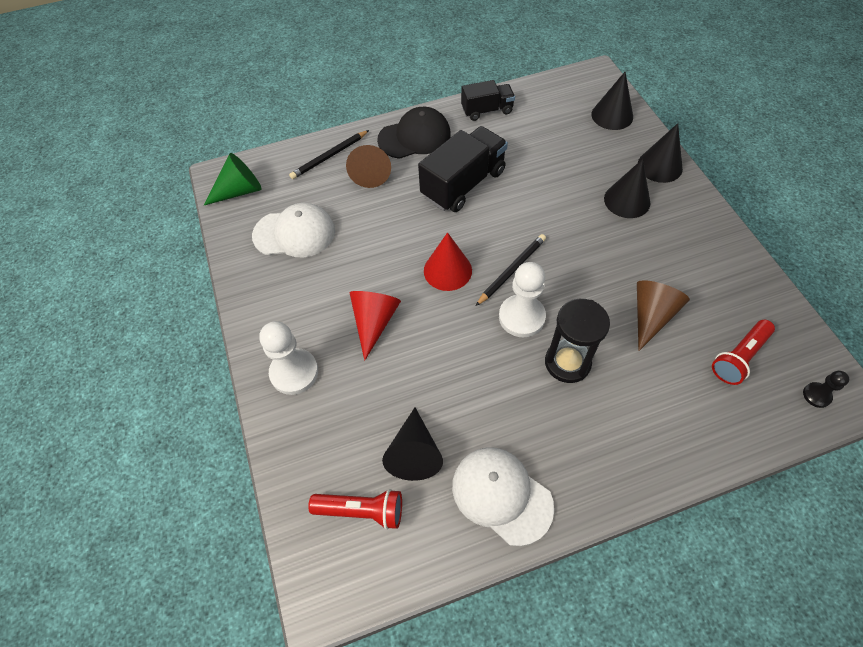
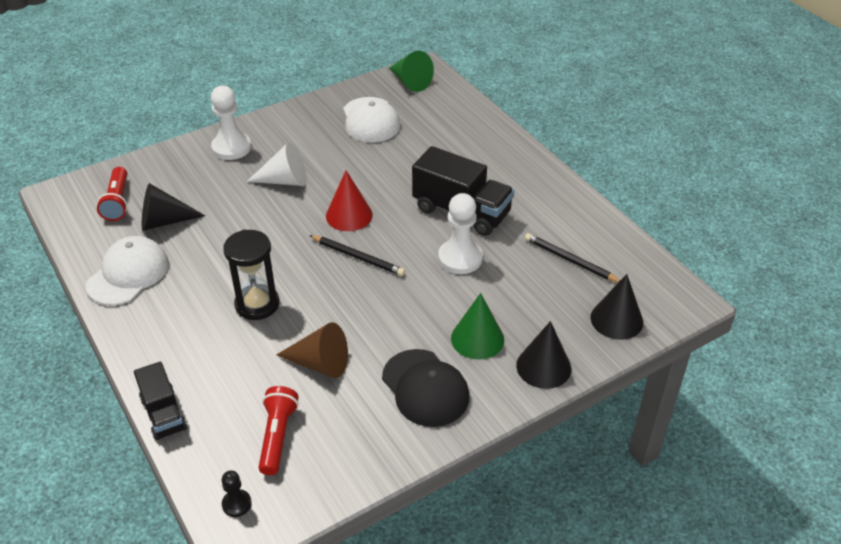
camera: 75 degrees right, 15 degrees down
(329, 156) = (469, 122): black pencil -> black pencil (570, 260)
(371, 172) = (457, 150): brown cone -> none
(374, 322) = (285, 180): red cone -> white cone
(414, 137) = (516, 170): black cap -> black cap (425, 388)
(487, 110) = (579, 215): black truck -> black truck (163, 414)
(521, 317) = (304, 269): white pawn -> white pawn (460, 258)
(627, 200) = (477, 338): black cone -> green cone
(738, 357) = (278, 436): red flashlight -> red flashlight turned 60 degrees clockwise

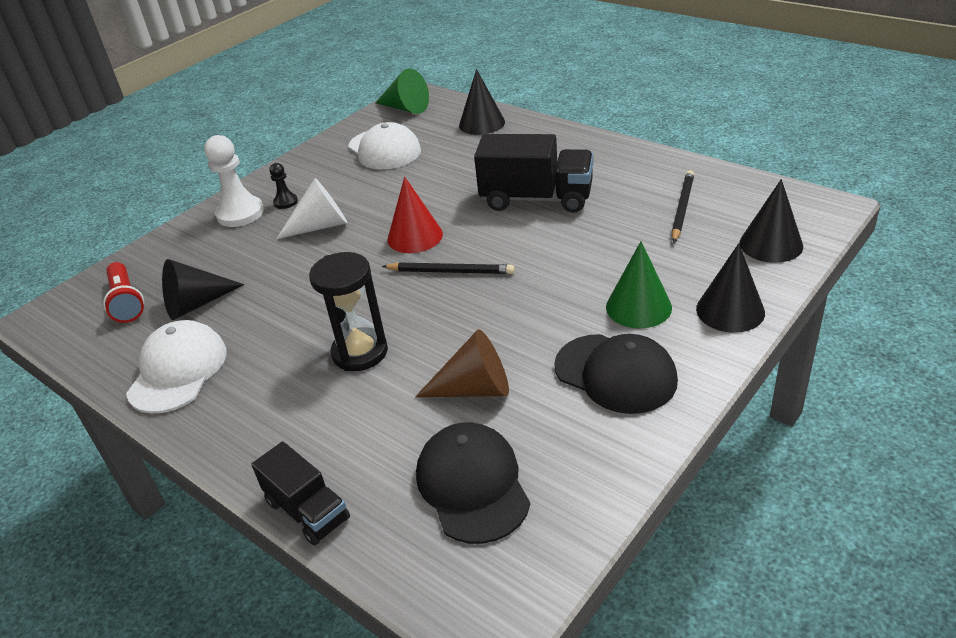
camera: 15 degrees left, 5 degrees down
(236, 504) = (467, 584): black pawn -> black pawn (285, 202)
(278, 436) = (472, 485): red flashlight -> black cap
(460, 258) = (565, 239): white pawn -> none
(462, 119) = (482, 123): none -> black cone
(570, 260) = (682, 208): black pencil -> black pencil turned 90 degrees clockwise

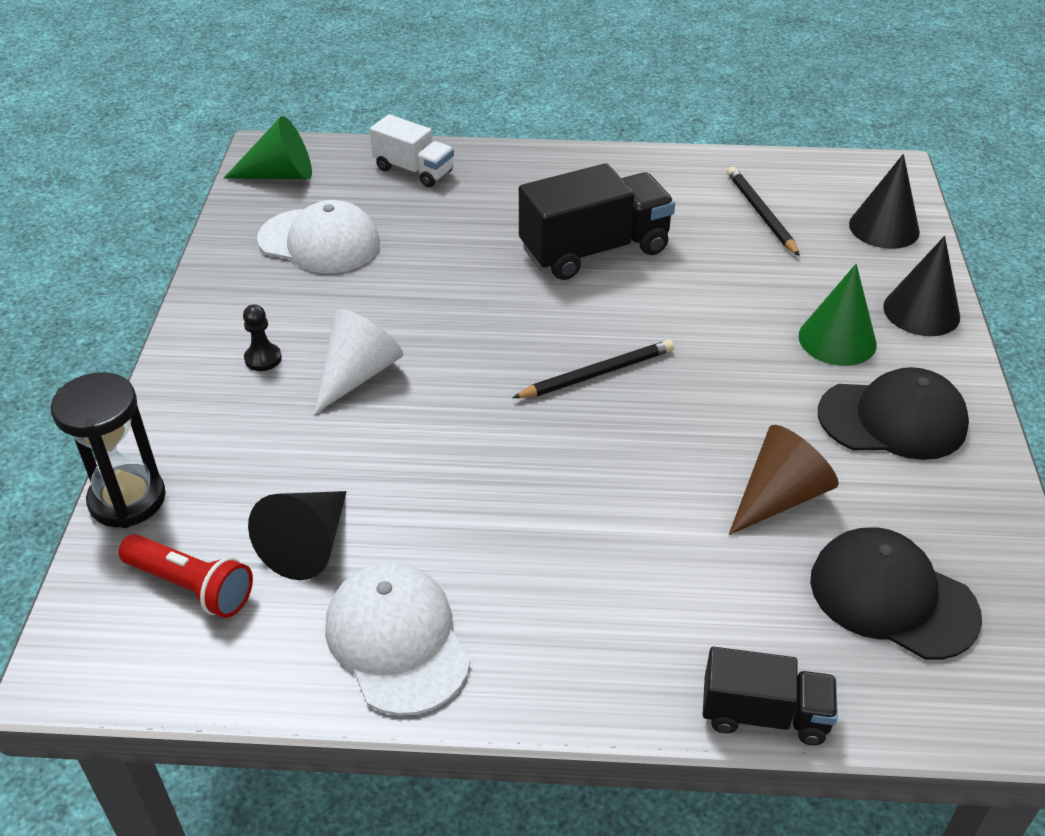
camera: 40 degrees left, 5 degrees up
(240, 213) = (212, 397): white pawn -> none
(360, 352) = (606, 512): black hourglass -> black hourglass (127, 499)
(415, 236) = (502, 346): red cone -> none
(482, 123) = (414, 170): black cone -> white truck

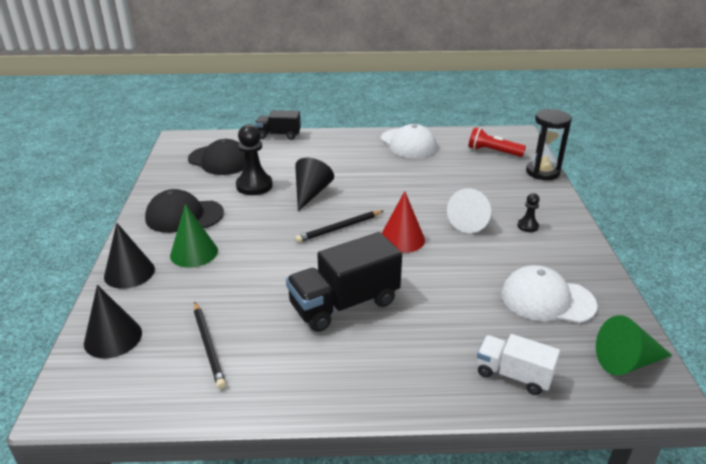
camera: 175 degrees right, 10 degrees down
(308, 545) = (455, 163): black cone -> black cone (311, 193)
(491, 345) = (402, 239): none -> red cone
(779, 497) = (254, 185): brown cone -> black pawn

